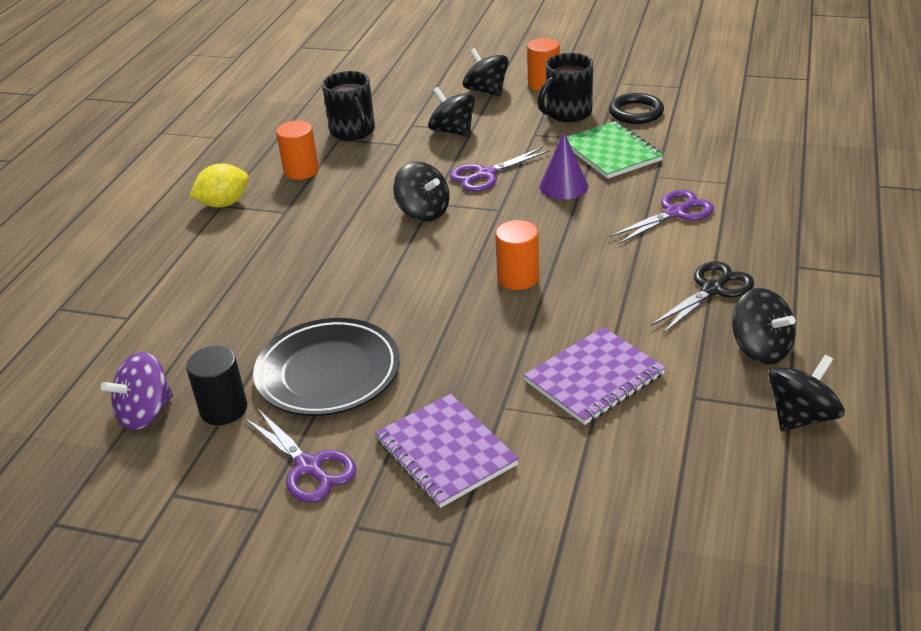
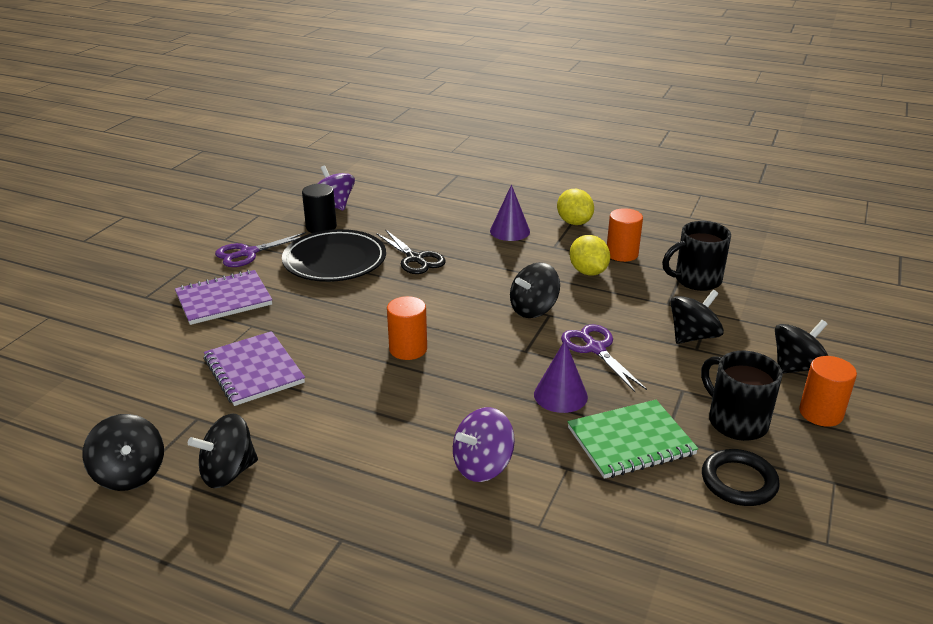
camera: 95 degrees right, 5 degrees down
(244, 245) = (510, 231): none -> purple cone
(342, 187) = (588, 272): none -> yellow lemon
(675, 213) = (482, 466): purple scissors -> purple spinning top
(712, 289) = (333, 462): black scissors -> black scissors (415, 259)

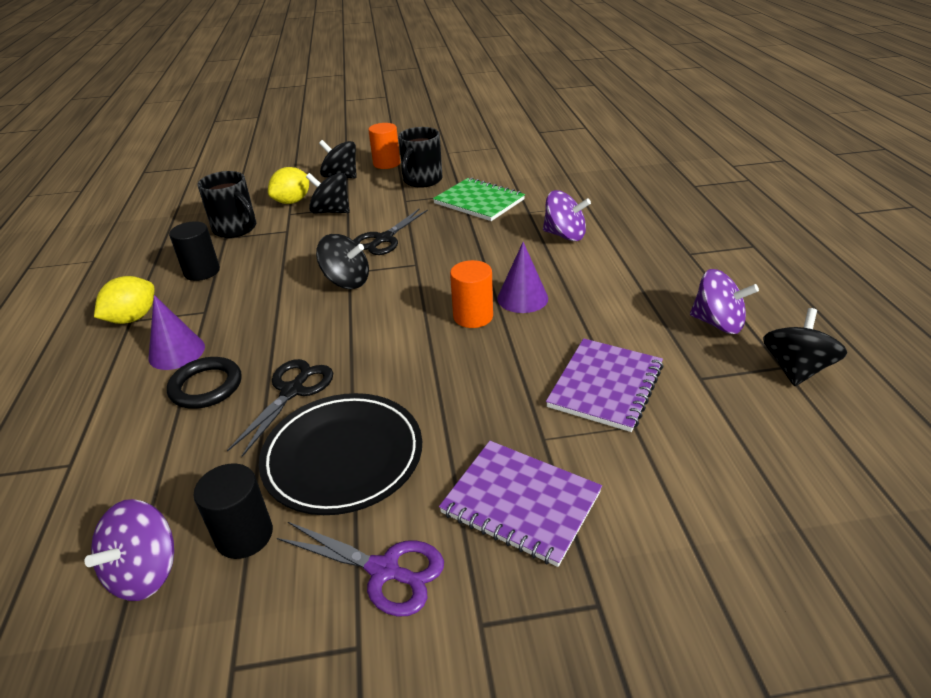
camera: 120 degrees left, 5 degrees up
(228, 472) = (717, 323): black spinning top -> purple spinning top
(560, 395) = (458, 234): purple cone -> purple cone (522, 298)
(588, 272) = (252, 277): yellow lemon -> yellow lemon (292, 201)
(595, 349) = (384, 239): purple scissors -> black scissors
(622, 254) = (202, 271): orange cylinder -> black cylinder
(739, 481) = (477, 170): black ring -> black ring (206, 386)

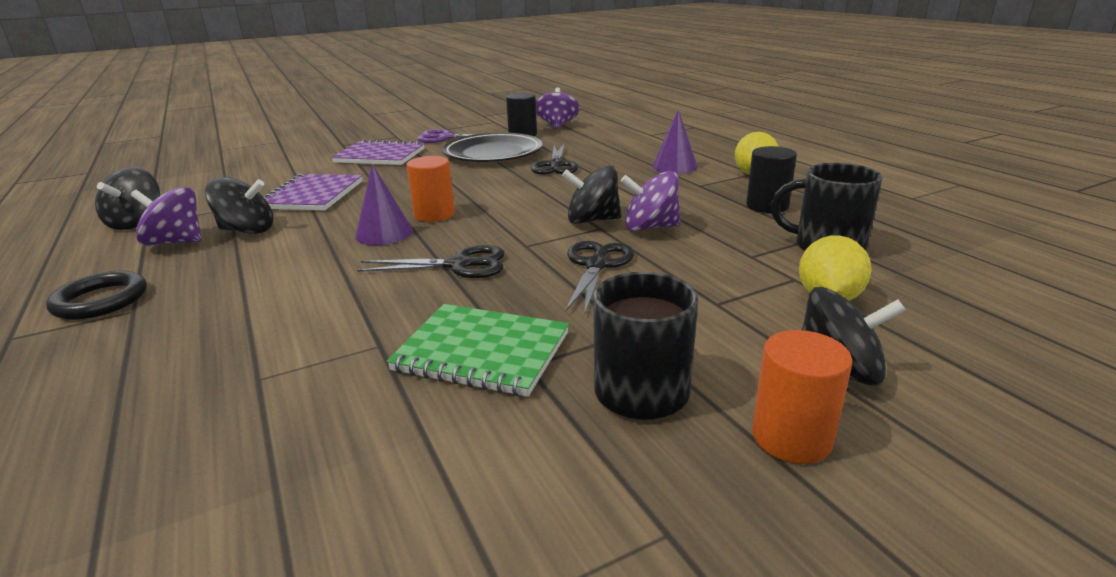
camera: 160 degrees right, 10 degrees down
(206, 386) = (621, 159): black ring -> black ring (100, 300)
(331, 211) = (732, 291): black spinning top -> black spinning top (247, 230)
(471, 254) = (459, 265): none -> black scissors
(564, 235) = (319, 310): purple spinning top -> purple spinning top (650, 227)

